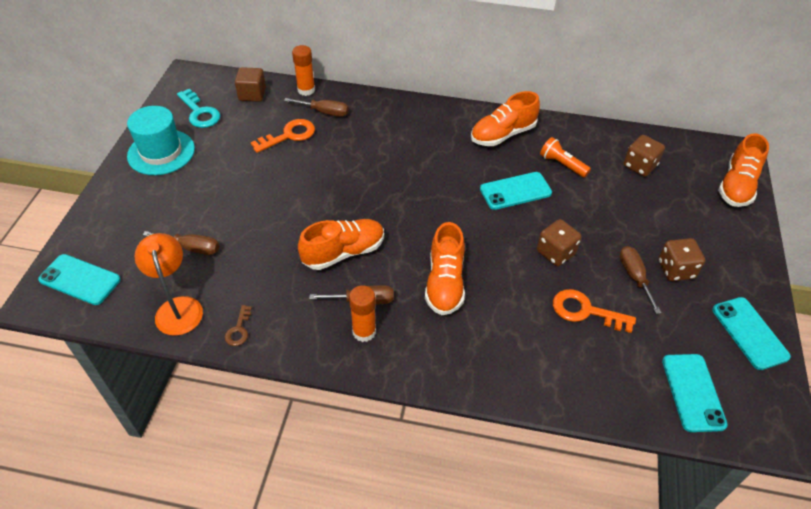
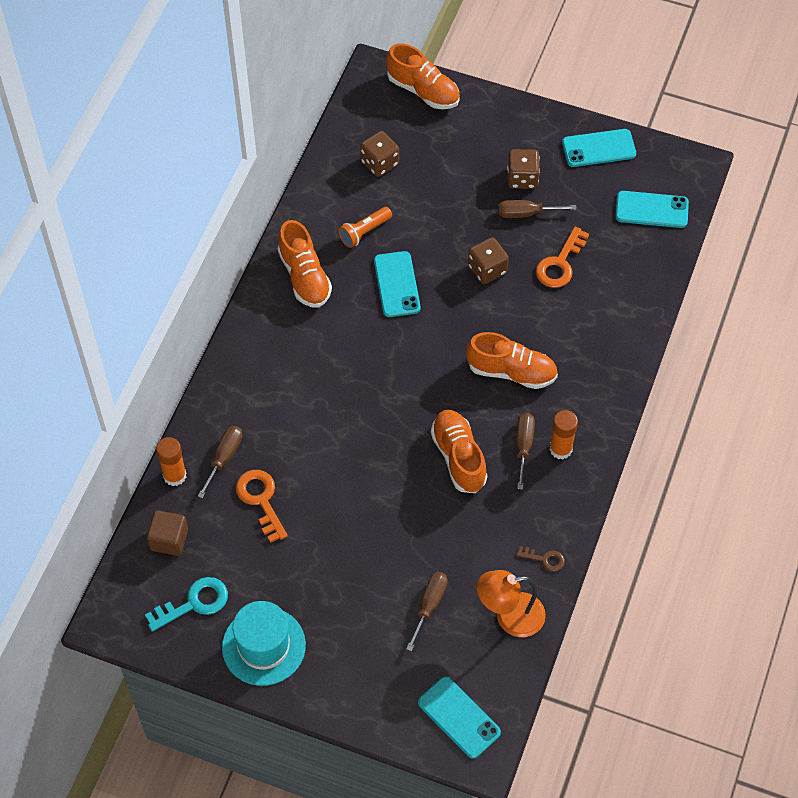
camera: 80 degrees left, 10 degrees up
(80, 279) = (459, 717): turquoise phone -> turquoise phone turned 75 degrees counterclockwise

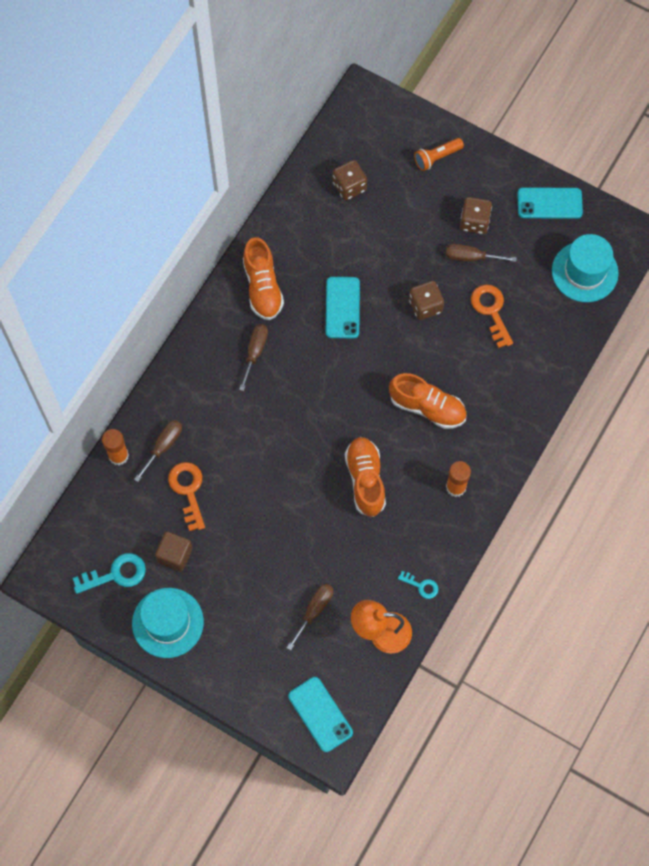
camera: 10 degrees right, 10 degrees up
(169, 540) = (104, 513): brown cube -> brown cube (175, 555)
(364, 232) = (323, 252): orange flashlight -> orange flashlight (436, 157)
(423, 91) = (402, 120): orange shoe -> none
(523, 446) = (424, 479): brown screwdriver -> brown screwdriver (255, 352)
(544, 559) = (421, 586): brown key -> turquoise key
(560, 263) = (491, 311): orange key -> orange key turned 120 degrees clockwise
(651, 210) = (584, 272): turquoise phone -> turquoise hat

